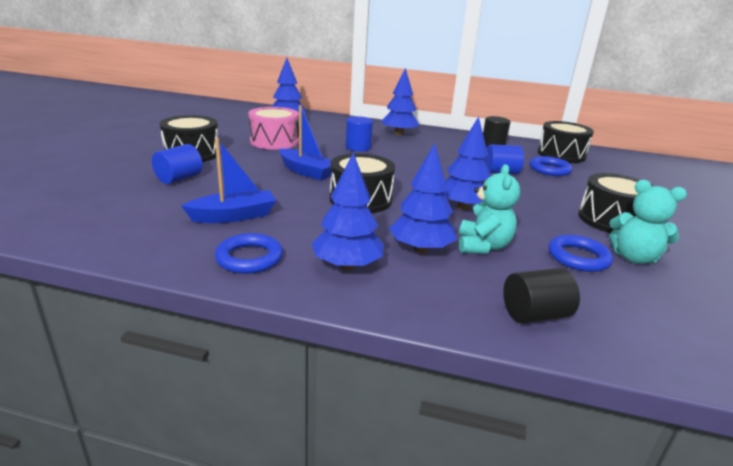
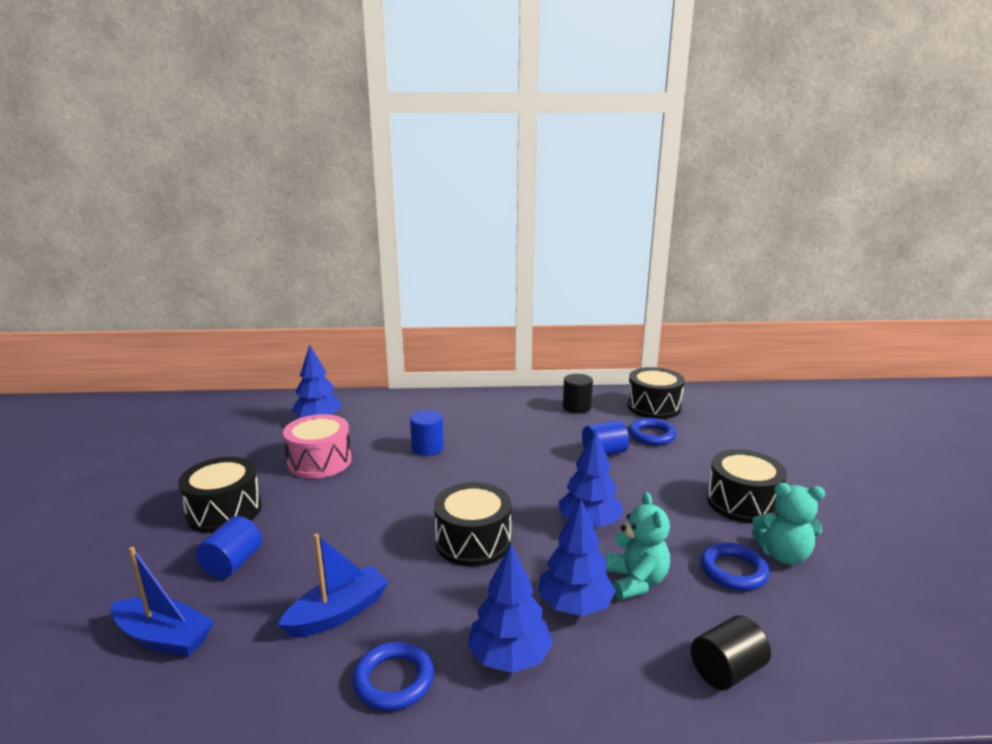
camera: 15 degrees left, 5 degrees down
(306, 172) = (386, 508): blue boat -> blue boat (164, 637)
(399, 134) = (464, 411): blue tree -> none

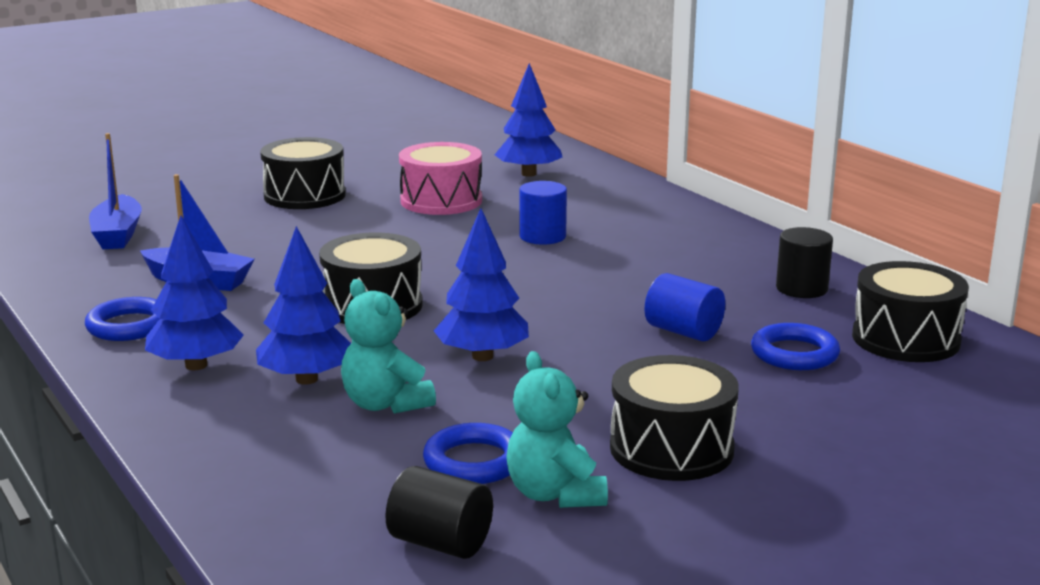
camera: 60 degrees right, 0 degrees up
(232, 564) = (230, 224): blue cylinder -> none
(636, 581) = (385, 404): turquoise teddy bear -> turquoise teddy bear turned 90 degrees clockwise
(726, 671) = (263, 480): black cylinder -> black cylinder (440, 543)

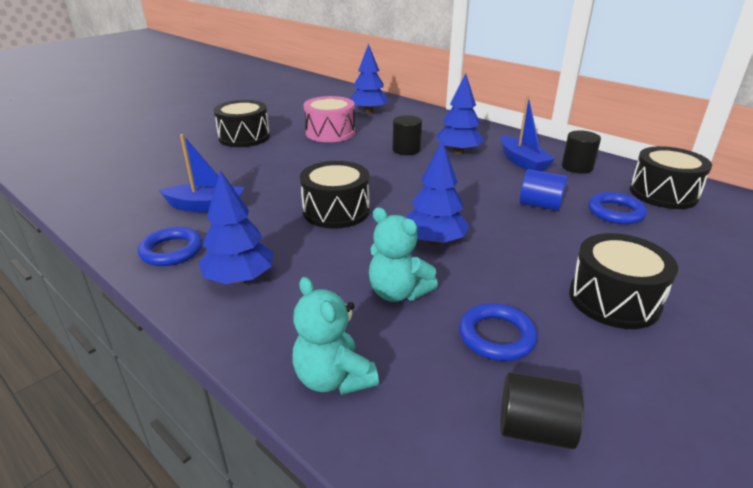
camera: 15 degrees left, 10 degrees up
(117, 234) = (131, 177): blue boat -> blue boat (522, 162)
(306, 379) = (328, 279): blue tree -> blue tree (458, 152)
(542, 236) = (406, 150): blue cylinder -> black cylinder
(555, 494) = (575, 357): turquoise teddy bear -> turquoise teddy bear (333, 378)

